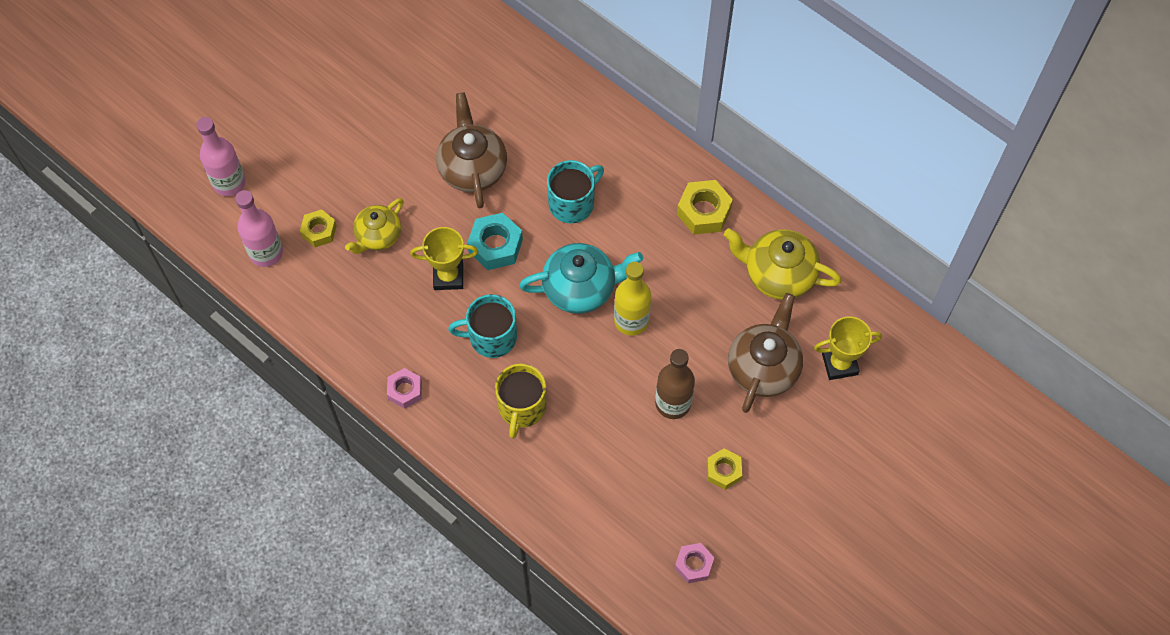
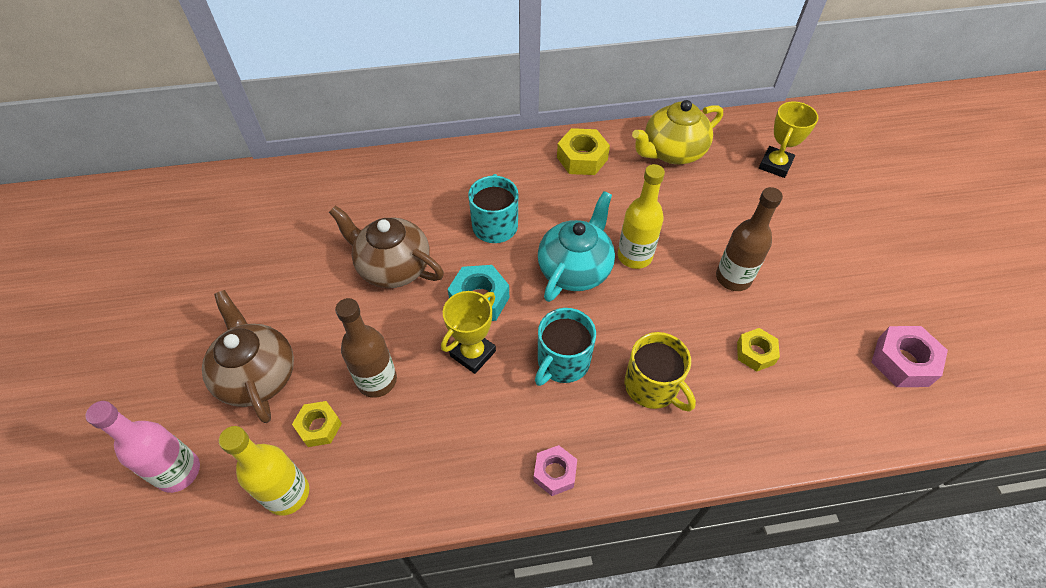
camera: 50 degrees left, 10 degrees down
(266, 252) = (287, 494): pink bottle -> yellow bottle
(378, 236) = (377, 380): yellow teapot -> brown bottle
(693, 565) = (903, 362): pink nut -> pink nut, size x1.53
(723, 471) = (821, 285): yellow nut -> yellow nut (755, 353)
(763, 368) = (745, 206): brown teapot -> brown teapot (258, 375)

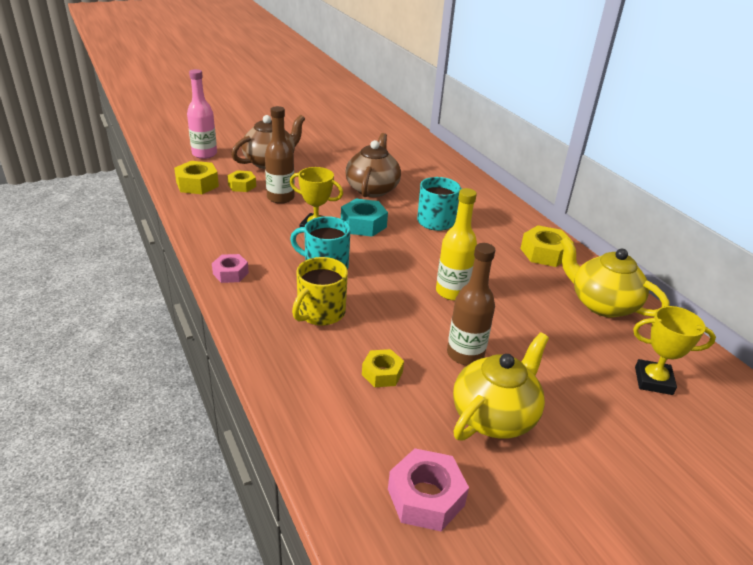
camera: 70 degrees right, 20 degrees down
(287, 494) = (197, 184): yellow bottle -> yellow nut
(575, 269) = (417, 262): turquoise teapot -> none
(813, 284) = (494, 416): none -> yellow teapot

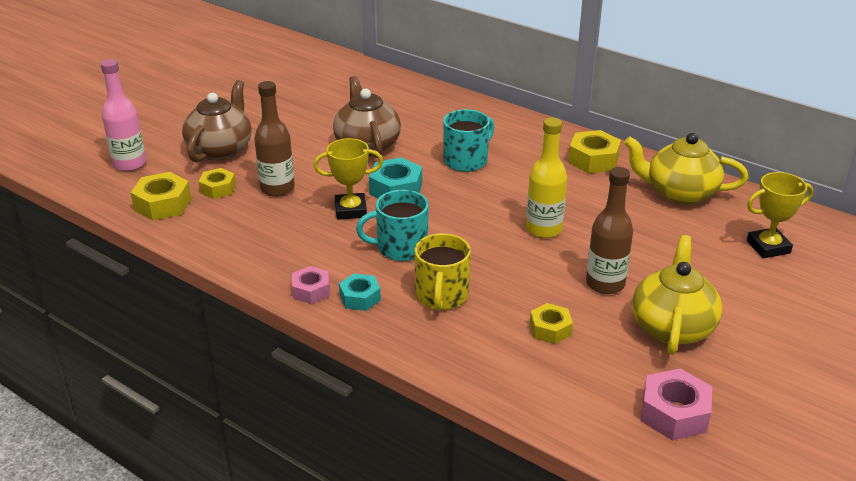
camera: 25 degrees left, 0 degrees up
(259, 291) = (360, 298): none -> turquoise nut

